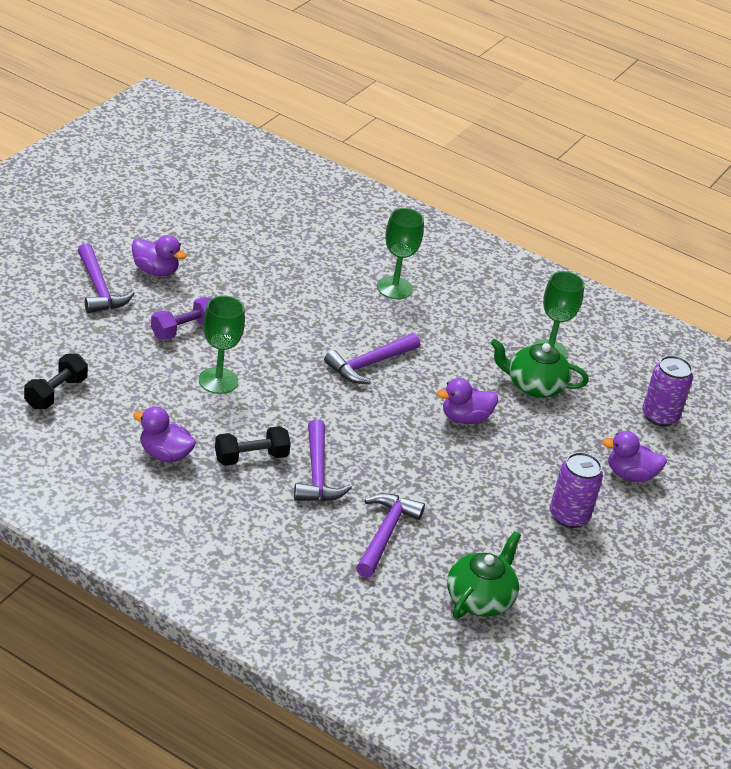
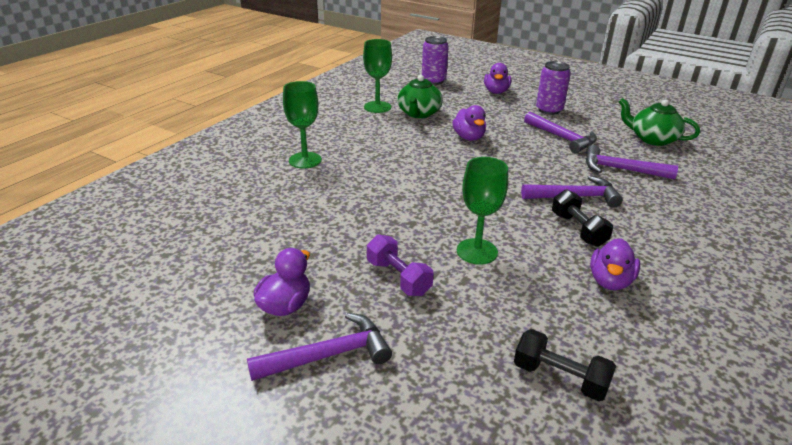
camera: 85 degrees left, 5 degrees down
(369, 364) = (418, 173): purple hammer -> purple hammer (562, 138)

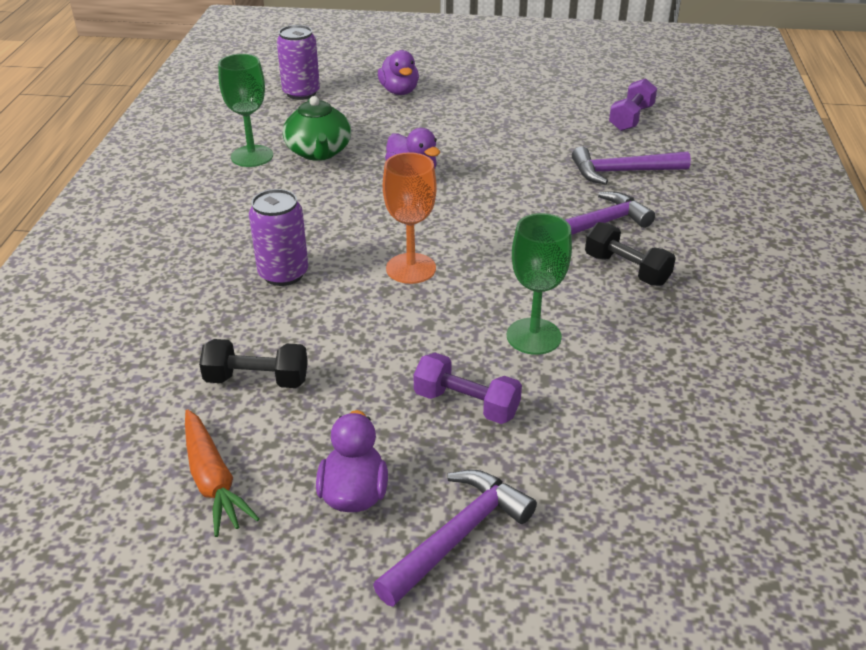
camera: 25 degrees left, 5 degrees up
(213, 270) = (213, 480): none -> orange carrot
(305, 160) = (211, 272): green goblet -> none
(425, 189) = (411, 268): none -> orange goblet
(549, 110) = (485, 104): purple can -> purple can (283, 274)
(560, 378) = (721, 460): black dumbbell -> black dumbbell (257, 380)
(562, 138) = (528, 144): purple hammer -> none
(610, 281) = (699, 325): purple duck -> none
(652, 139) = (631, 118): green teapot -> purple dumbbell

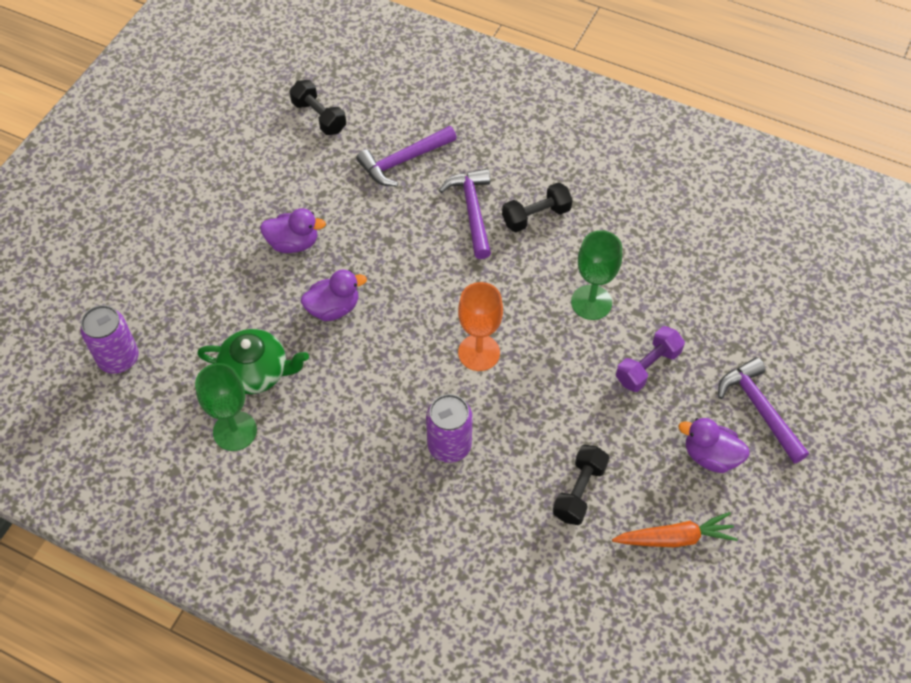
camera: 70 degrees left, 20 degrees up
(399, 91) = (166, 271): purple duck -> purple duck (293, 243)
(622, 172) = (403, 161): purple hammer -> purple hammer turned 45 degrees clockwise
(631, 118) = (319, 117): purple dumbbell -> black dumbbell

